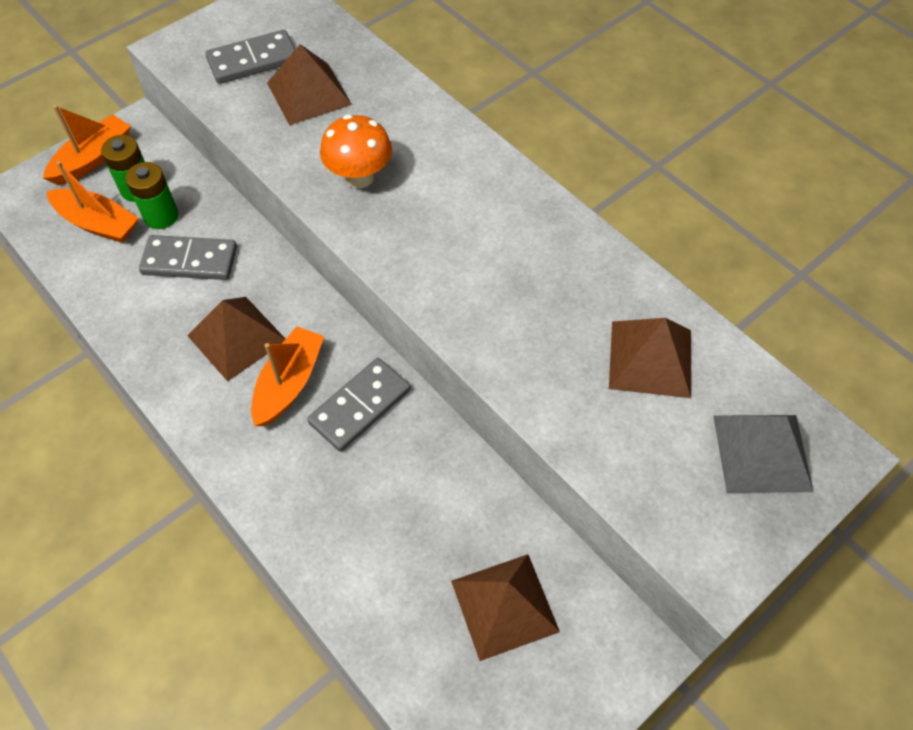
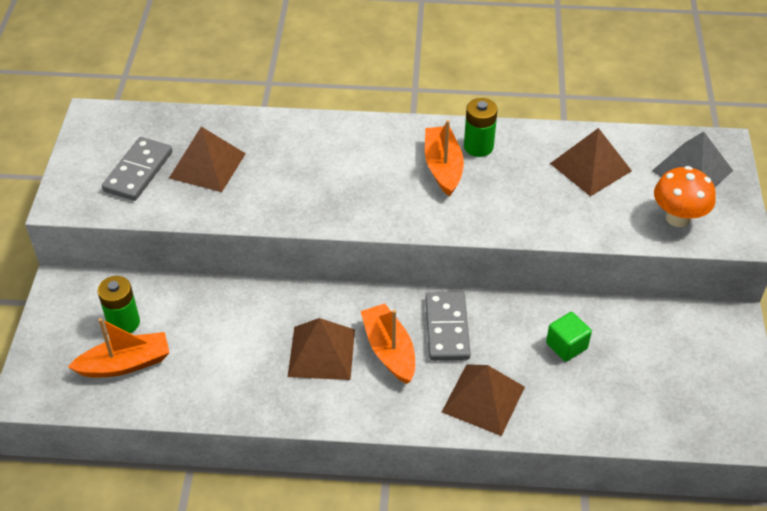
camera: 45 degrees left, 10 degrees down
(93, 159) = (59, 329): orange boat -> orange boat (443, 167)
(161, 216) = (166, 326): green battery -> green battery (478, 147)
(189, 261) = (226, 335): grey domino -> none
(359, 177) = (310, 190): orange mushroom -> orange mushroom (678, 218)
(442, 520) = (566, 346): none -> green cube
(505, 606) = (648, 357): brown pyramid -> brown pyramid (483, 399)

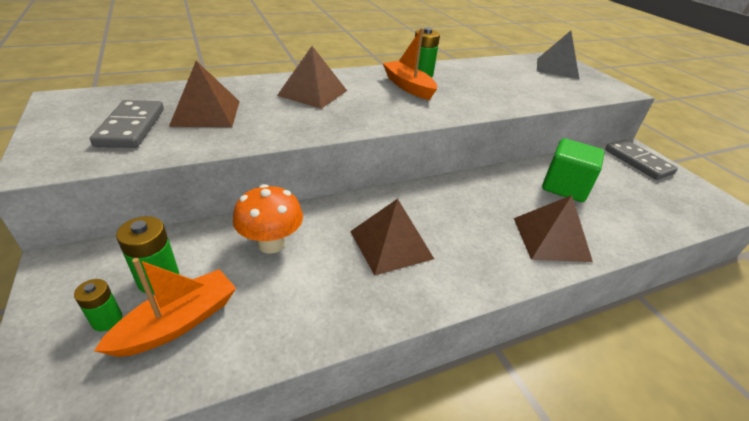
camera: 30 degrees left, 10 degrees down
(81, 345) = (107, 320): none -> green battery
(389, 350) = (447, 226): orange boat -> none
(447, 328) = (475, 198): grey domino -> grey domino (638, 161)
(566, 346) = (565, 187): green cube -> green cube, size x1.60
(590, 167) = (501, 74): brown pyramid -> brown pyramid (313, 93)
(678, 218) = (579, 88): orange mushroom -> orange mushroom (271, 244)

